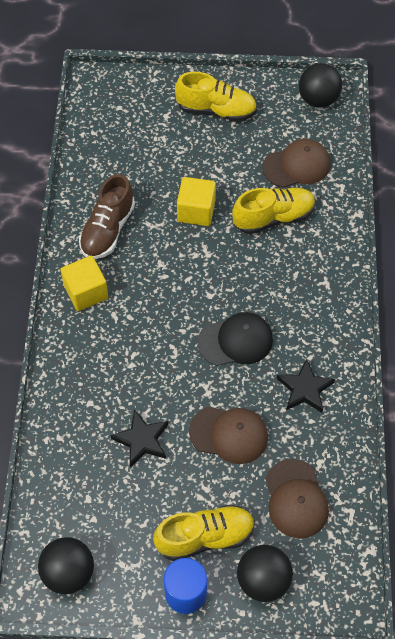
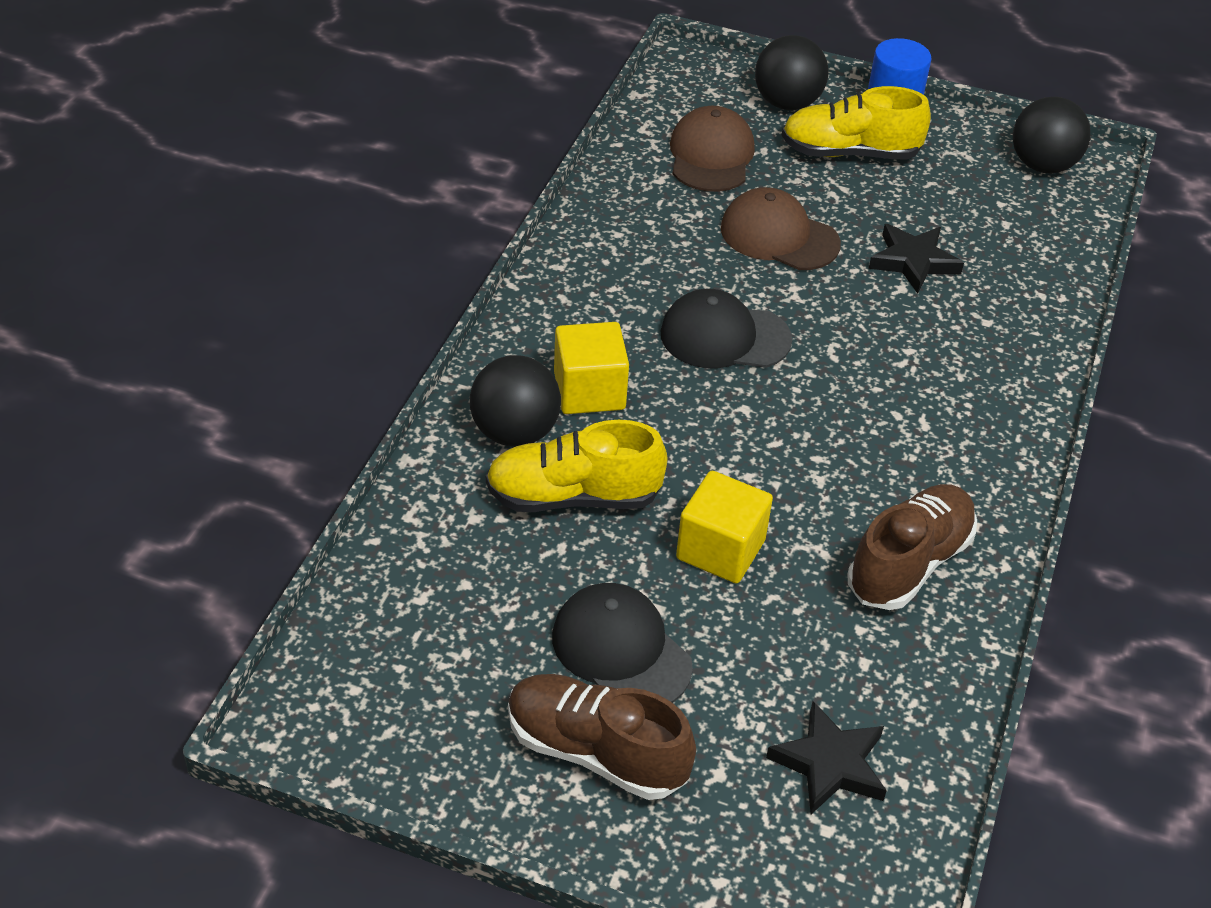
camera: 165 degrees left, 15 degrees down
(86, 292) = (970, 470): yellow cube -> yellow cube (589, 391)
(216, 110) = (596, 752): yellow shoe -> brown shoe
(222, 152) = (621, 650): none -> black cap
(296, 165) = (477, 578): brown cap -> none
(305, 389) = (641, 255): black star -> black star (830, 763)
(318, 99) = (349, 708): black ball -> black ball (515, 432)

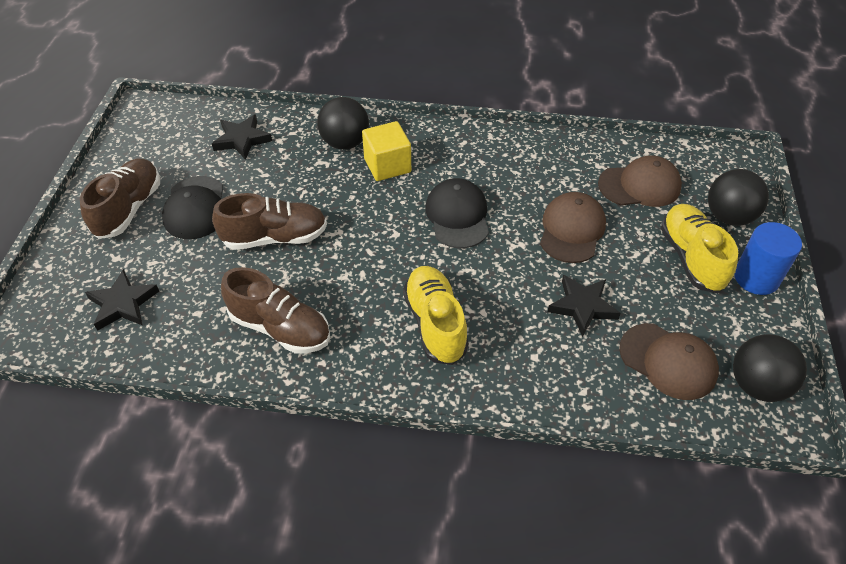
camera: 80 degrees right, 5 degrees up
(454, 569) = (242, 139): none -> black star
(573, 496) = (302, 172): yellow shoe -> yellow shoe (435, 324)
(621, 650) = (195, 208): black cap -> black cap turned 135 degrees clockwise
(720, 549) = (275, 238): yellow cube -> brown shoe
(1004, 218) = (668, 361): none -> brown cap

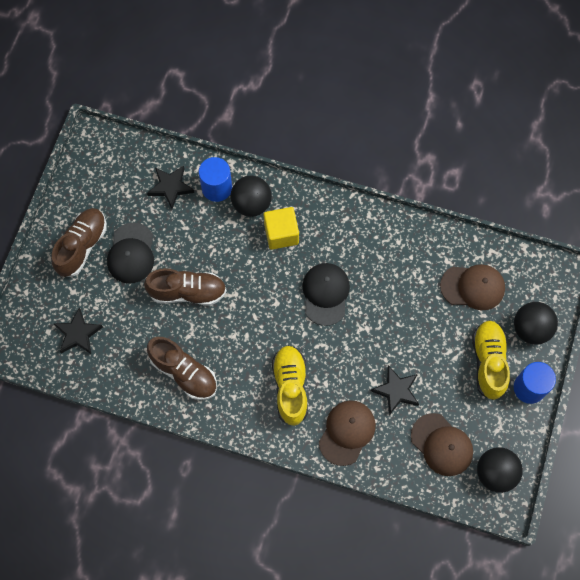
camera: 10 degrees right, 20 degrees up
(299, 134) = (217, 188): none -> blue cylinder
(572, 230) = (408, 322): brown cap -> brown cap (347, 432)

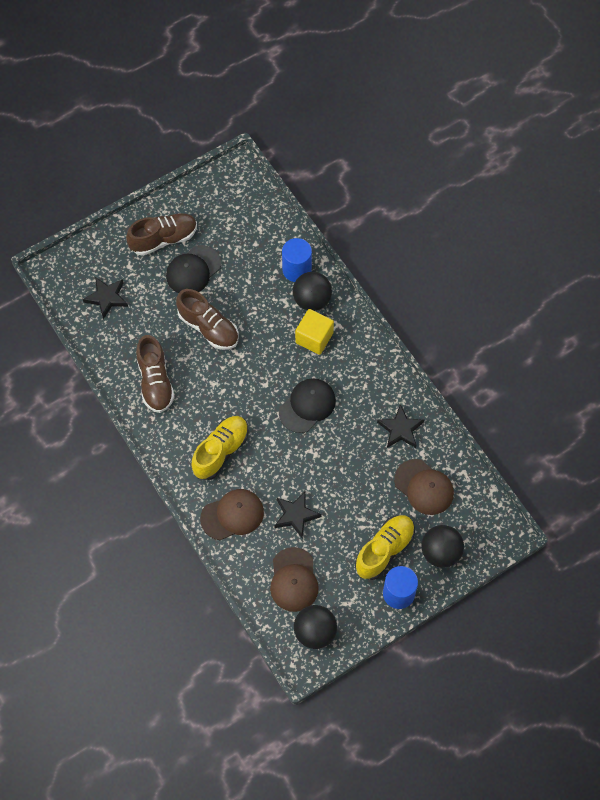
camera: 40 degrees right, 5 degrees down
(171, 187) = (263, 244): black star -> black star (400, 429)

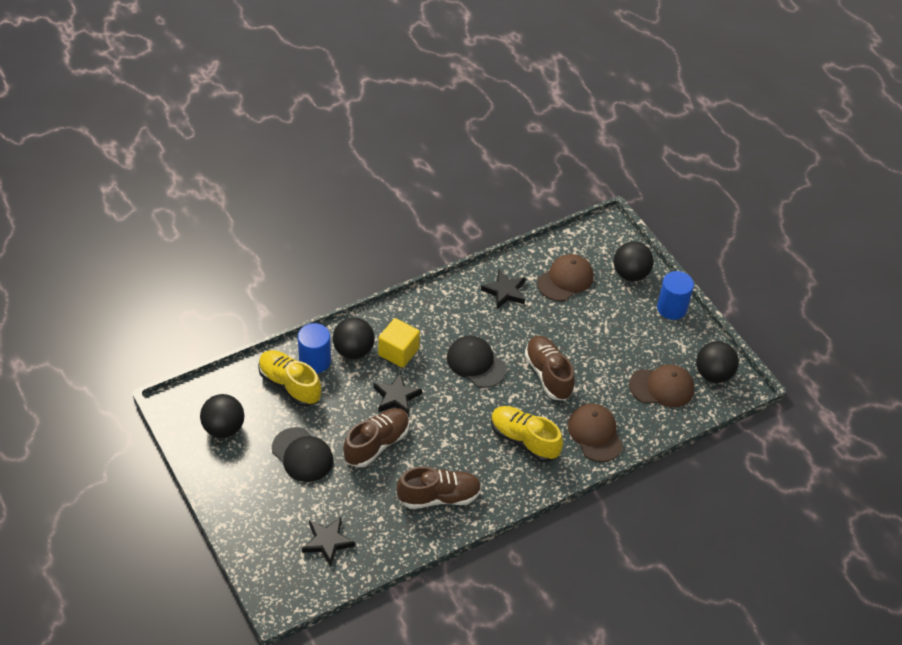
camera: 90 degrees left, 15 degrees down
(163, 239) = (257, 482): brown shoe -> brown shoe (548, 375)
(217, 207) = (223, 428): none -> black ball
(296, 515) = (594, 381): black star -> black star (396, 397)
(384, 550) = (629, 314): yellow shoe -> yellow shoe (290, 385)

